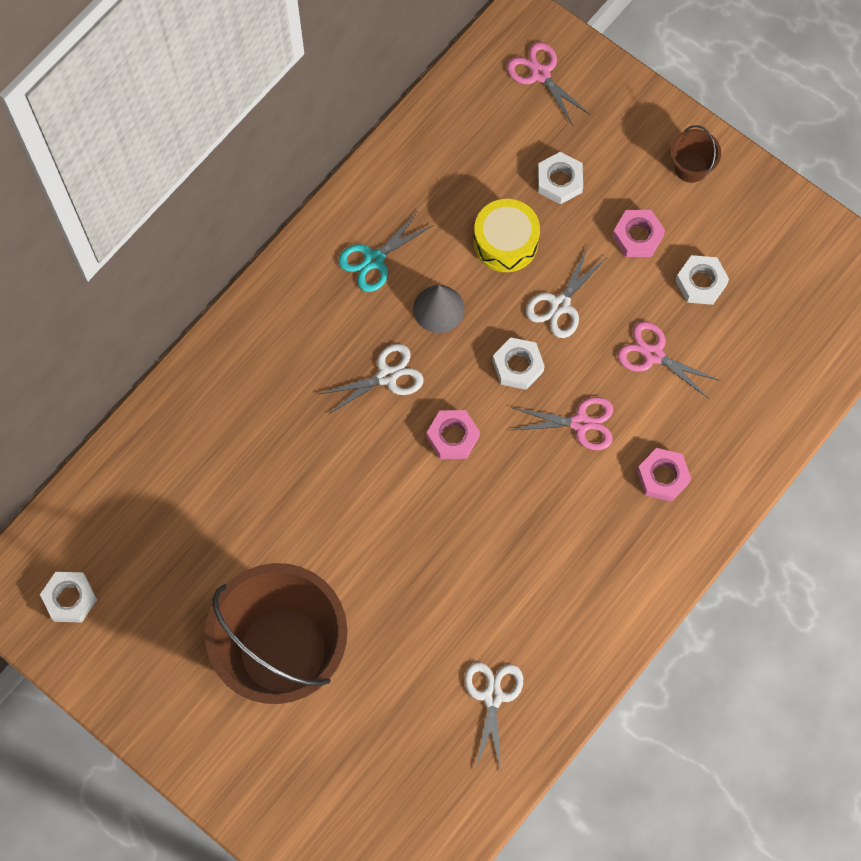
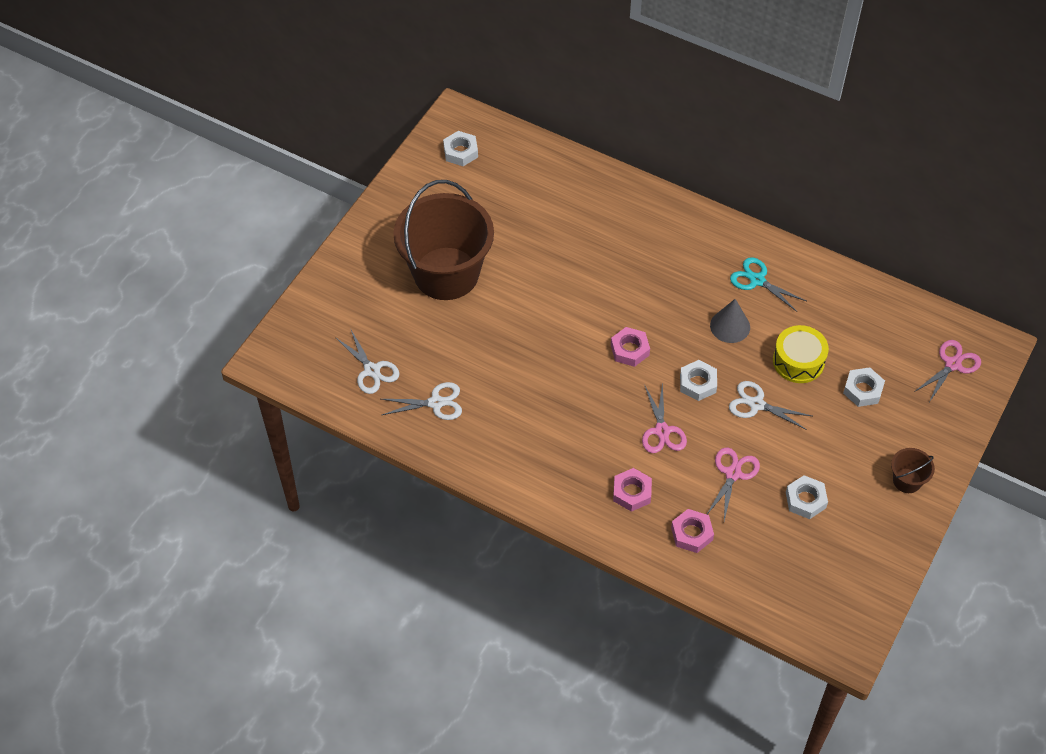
camera: 80 degrees right, 15 degrees down
(387, 376) = (667, 302): white scissors -> white scissors (372, 370)
(637, 236) = (832, 450): pink nut -> pink nut (691, 533)

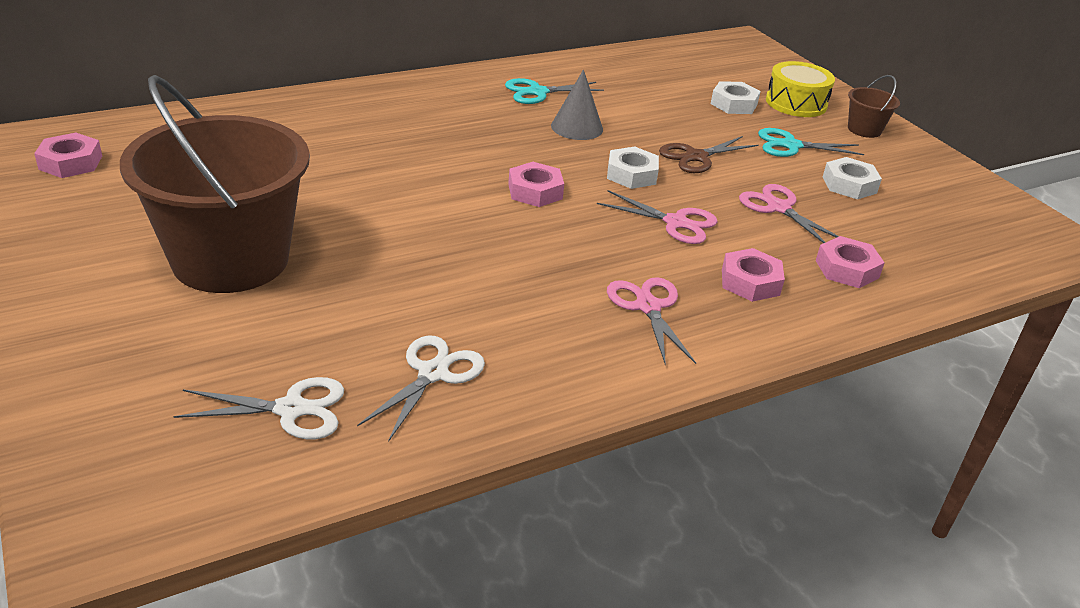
camera: 60 degrees left, 20 degrees down
(460, 152) = (71, 163): white nut -> pink nut
(756, 404) = (696, 157): white scissors -> brown scissors
(798, 361) = (664, 116): yellow drum -> yellow drum (796, 103)
(830, 448) = (791, 145): none -> turquoise scissors
(952, 364) = (745, 61): pink scissors -> pink scissors (648, 307)

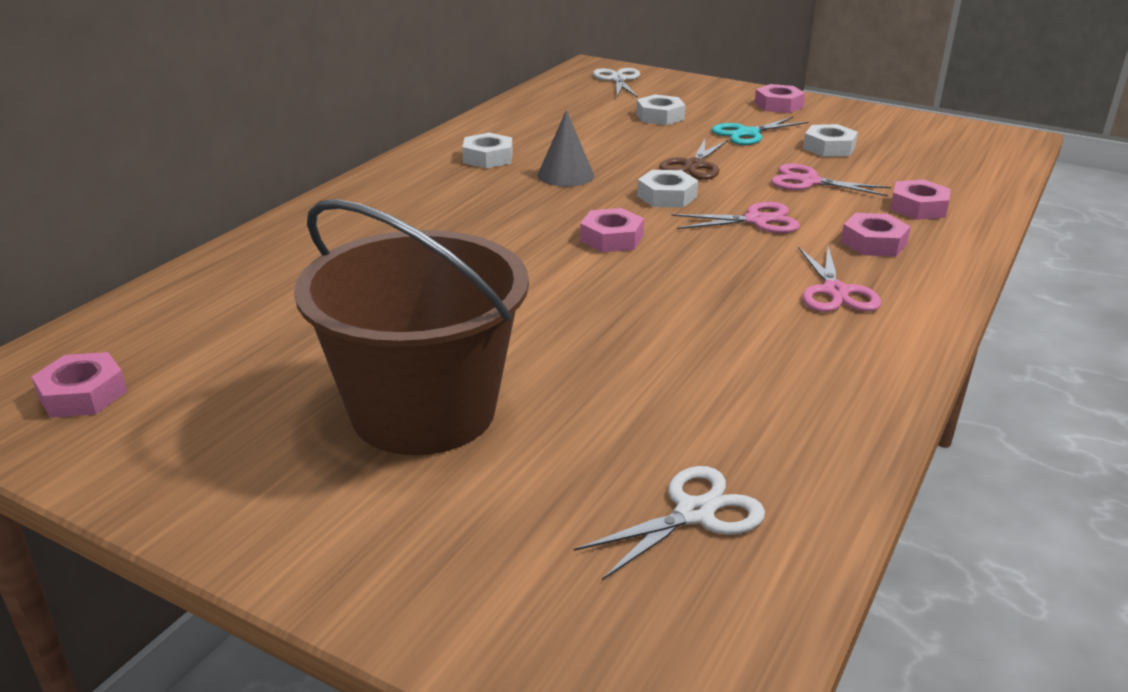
camera: 30 degrees left, 5 degrees down
(433, 373) = (762, 421): white scissors -> white scissors (618, 80)
(538, 92) = (488, 158): turquoise scissors -> white nut
(648, 307) = (835, 292): pink scissors -> pink scissors turned 135 degrees counterclockwise
(796, 103) = (703, 101): yellow drum -> none
(864, 129) = (778, 105): brown bucket -> pink nut

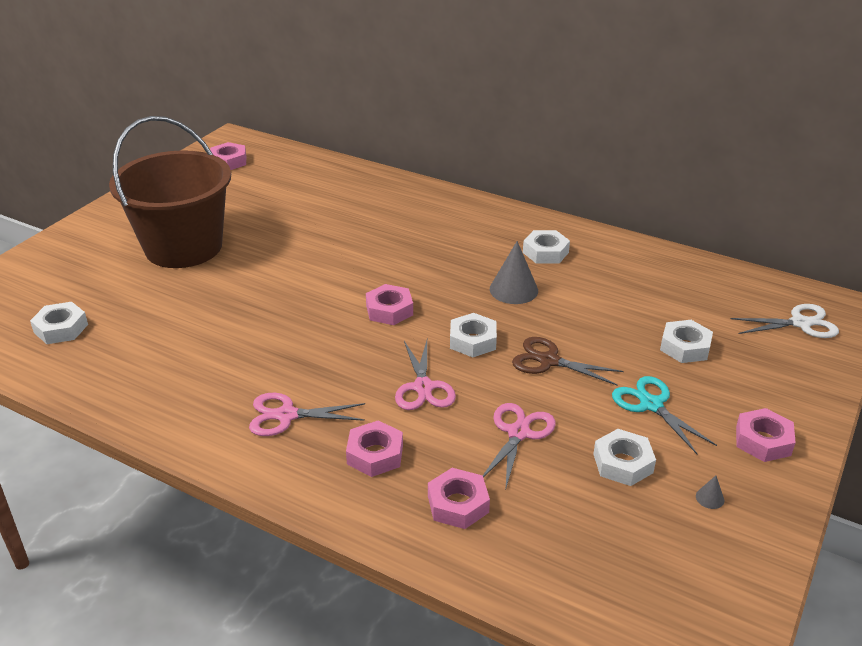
camera: 90 degrees right, 5 degrees up
(694, 513) = (61, 328): white scissors -> white nut
(853, 125) = (710, 498): none -> grey cone

